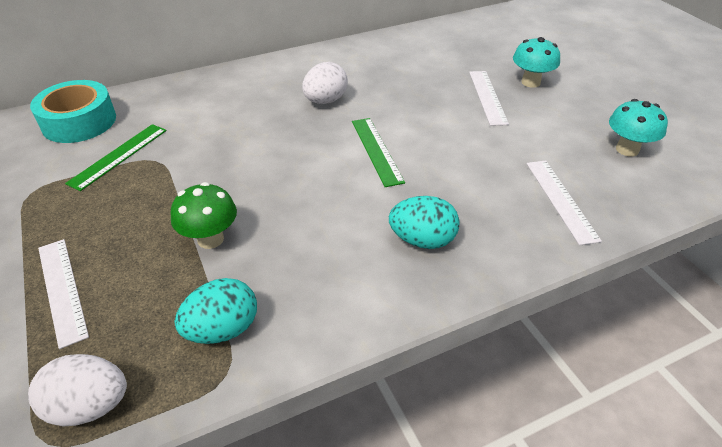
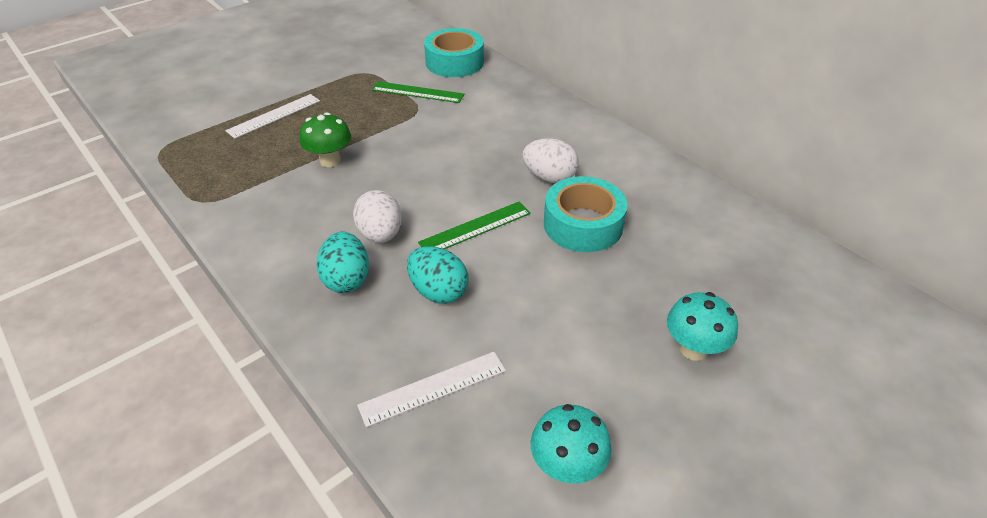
camera: 75 degrees right, 0 degrees up
(90, 406) = (183, 156): white egg -> white egg (380, 234)
(223, 329) = (240, 190): turquoise egg -> turquoise egg (438, 292)
(394, 97) = (583, 224): none -> turquoise tape
(487, 97) = (627, 305): white ruler -> none

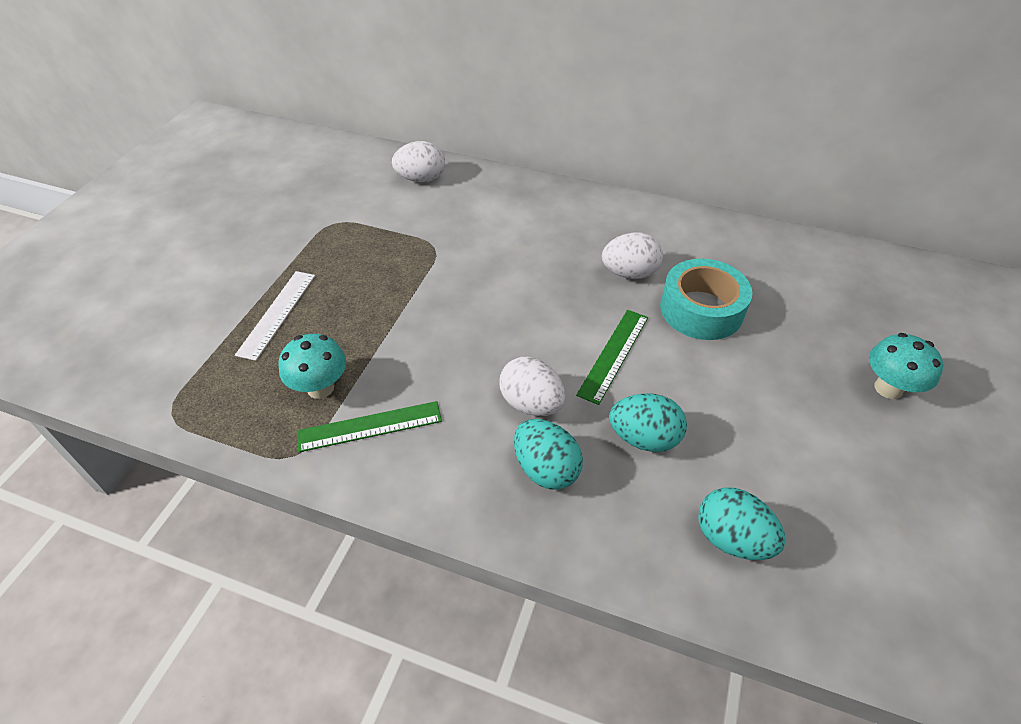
camera: 30 degrees left, 5 degrees up
(330, 161) = (397, 342): green mushroom -> none
(417, 92) = (415, 227): green ruler -> green ruler (369, 426)
(433, 388) = (731, 539): white ruler -> turquoise egg
(454, 62) = (421, 179): turquoise tape -> white egg
(567, 467) = (900, 549): turquoise mushroom -> turquoise mushroom (320, 388)

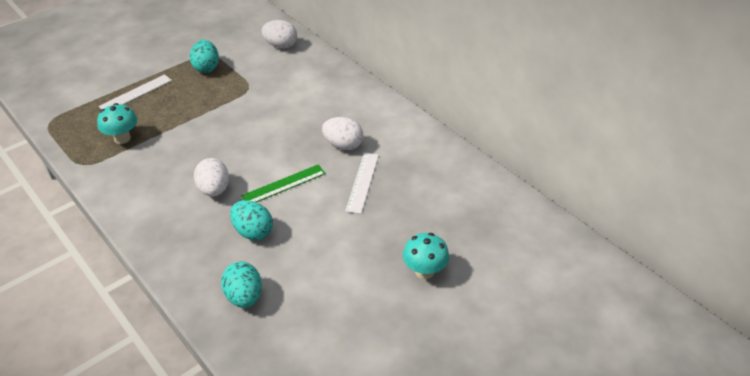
camera: 30 degrees right, 5 degrees down
(369, 426) = (127, 166): green ruler -> none
(546, 469) = (188, 223): turquoise egg -> turquoise egg (206, 67)
(701, 309) = (362, 182): turquoise tape -> white ruler

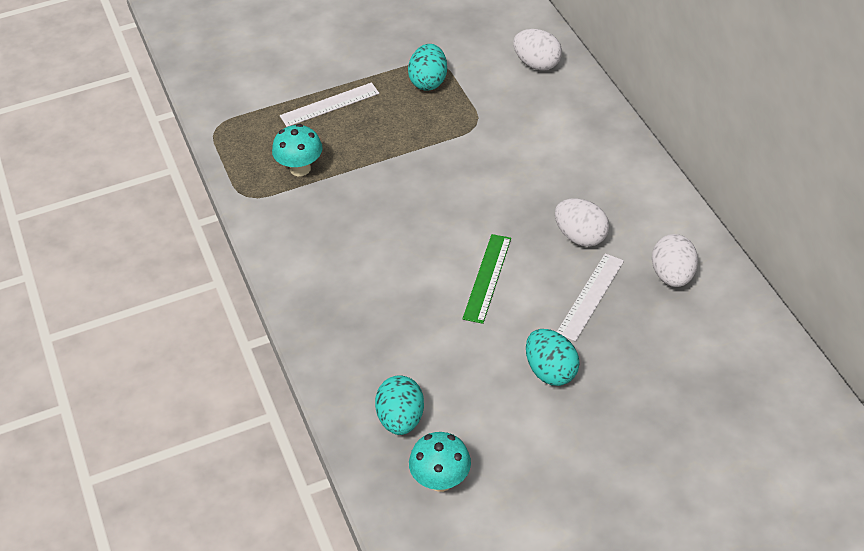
camera: 20 degrees right, 5 degrees up
(214, 190) = (397, 266): white egg -> white egg (672, 275)
(253, 232) = (432, 335): turquoise egg -> turquoise egg (550, 371)
(284, 184) = (487, 278): green ruler -> green ruler turned 60 degrees counterclockwise
(424, 271) = (634, 440): turquoise mushroom -> turquoise mushroom (440, 480)

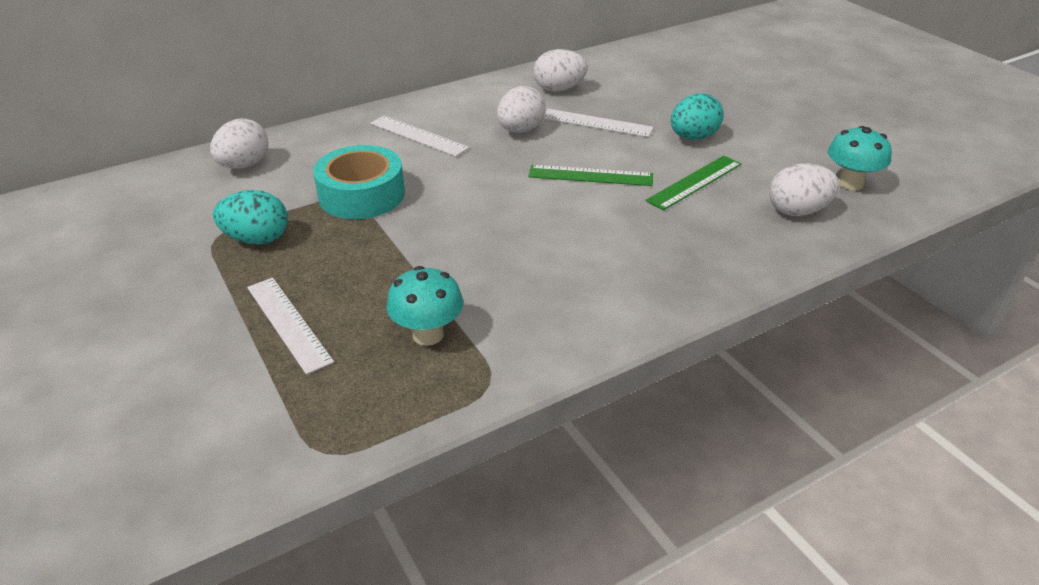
camera: 100 degrees left, 10 degrees down
(401, 419) = (797, 211): turquoise egg -> white egg
(464, 352) = (694, 182): none -> green ruler
(479, 132) = (362, 195): none -> turquoise tape
(576, 165) = (418, 136): none -> white ruler

